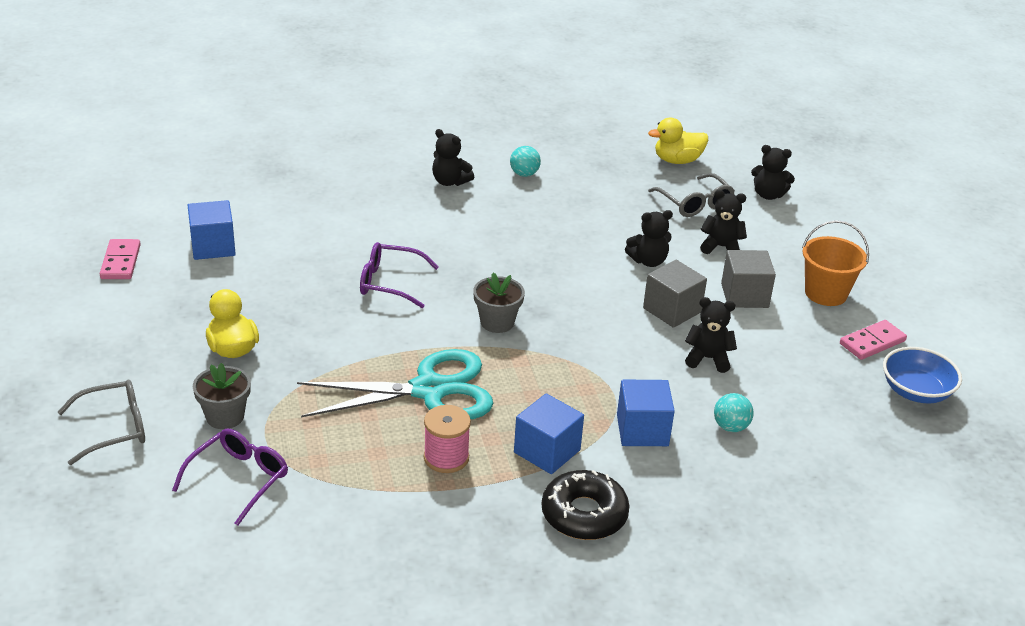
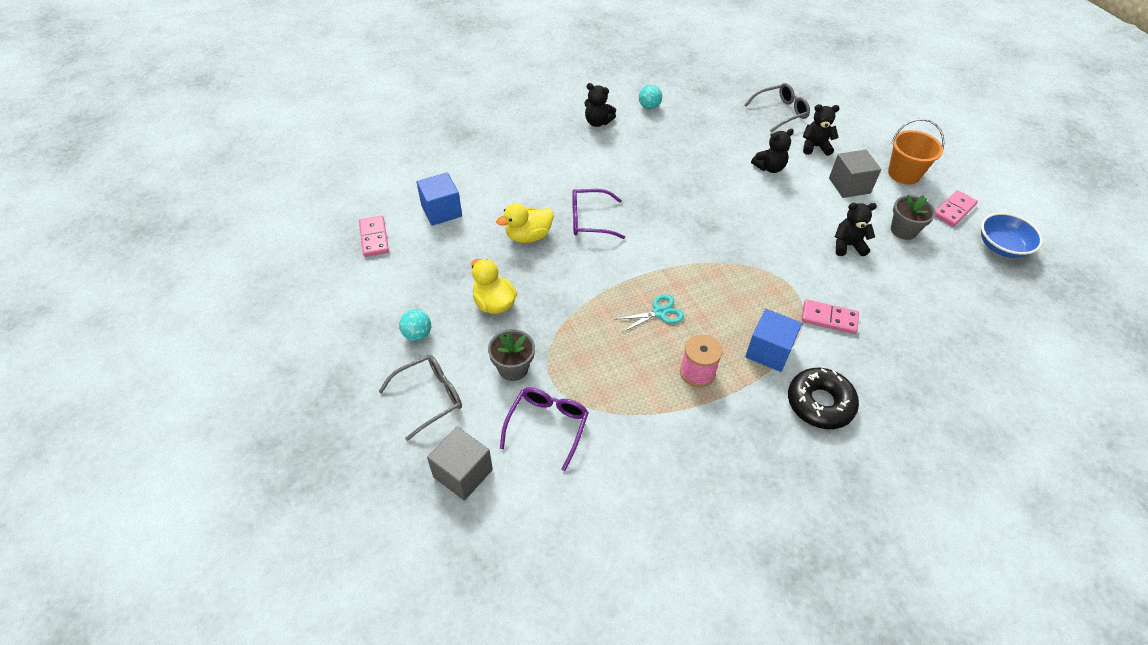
camera: 10 degrees left, 15 degrees up
(429, 390) = (659, 313): turquoise scissors -> turquoise scissors, size x0.45
(497, 322) = (684, 241): grey flower pot -> grey flower pot (903, 230)
(642, 430) = (829, 318): blue cube -> pink domino
(672, 310) = (804, 207): grey cube -> grey cube (463, 473)
(677, 160) = (753, 77): yellow duck -> yellow duck (528, 236)
(695, 203) = (780, 112): grey glasses -> grey glasses turned 75 degrees counterclockwise
(730, 427) = (889, 303): turquoise ball -> turquoise ball (417, 334)
(768, 195) = (828, 96): black teddy bear -> none

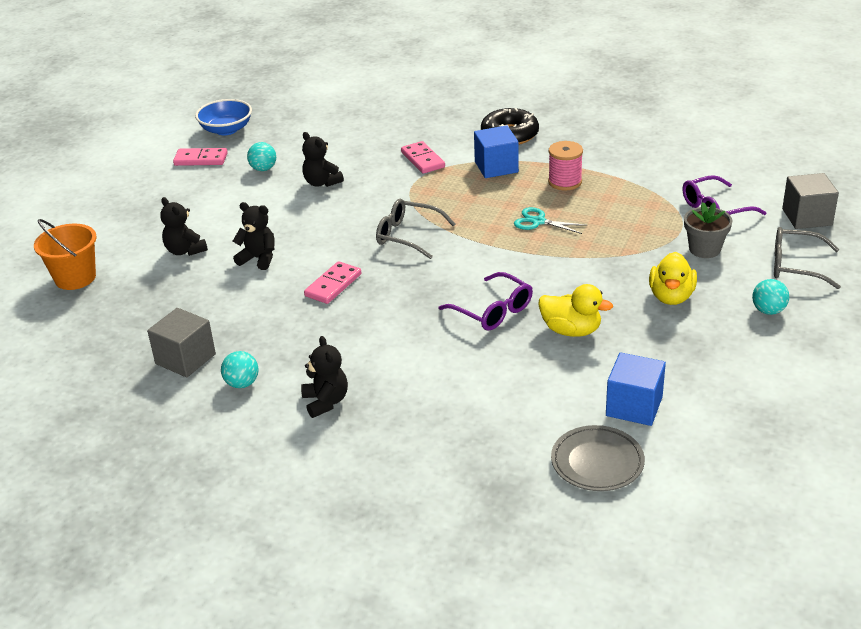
camera: 130 degrees left, 15 degrees down
(374, 238) = (740, 420): pink domino -> pink domino (333, 285)
(430, 171) = (597, 462): none -> grey plate
(780, 112) = (140, 295): grey glasses -> grey glasses (408, 236)
(849, 185) = (230, 211): grey cube -> grey cube (185, 359)
(903, 230) = (263, 169): grey flower pot -> turquoise ball
(904, 174) = (172, 195): orange bucket -> orange bucket (75, 278)

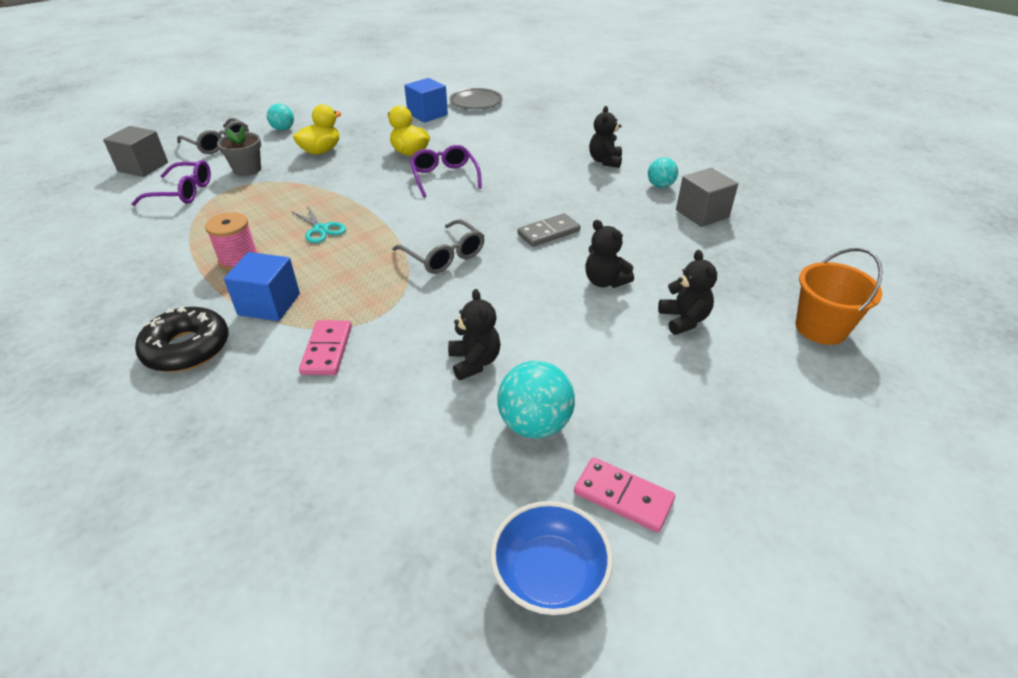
camera: 155 degrees left, 5 degrees up
(263, 169) = (534, 424): turquoise ball -> turquoise ball, size x1.62
(333, 285) = (548, 233): pink domino -> grey domino

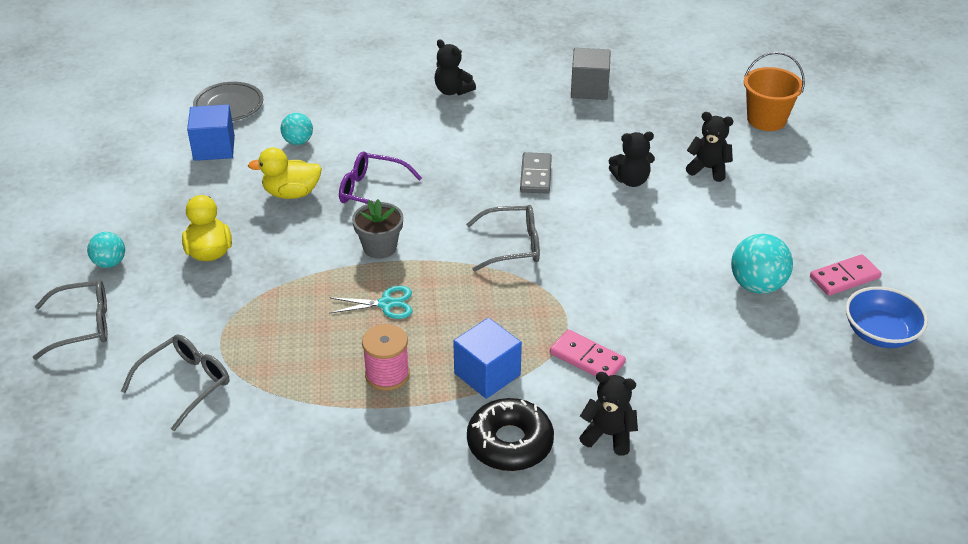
camera: 55 degrees left, 0 degrees up
(143, 167) = (69, 405): grey cube -> none
(183, 192) = (186, 384): purple glasses -> grey glasses
(247, 169) = (187, 319): grey flower pot -> grey flower pot (380, 247)
(474, 362) = (670, 286): black teddy bear -> black teddy bear (608, 435)
(660, 186) = (527, 85): turquoise ball -> turquoise ball (298, 141)

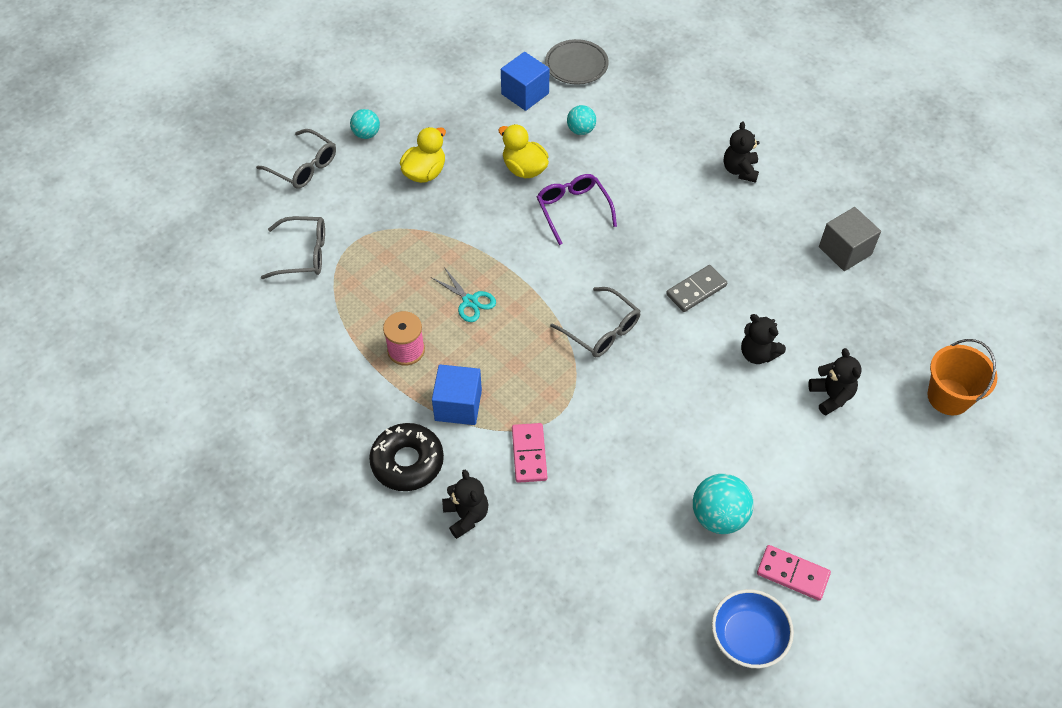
camera: 50 degrees right, 15 degrees up
(380, 247) = (521, 257): grey flower pot -> none

